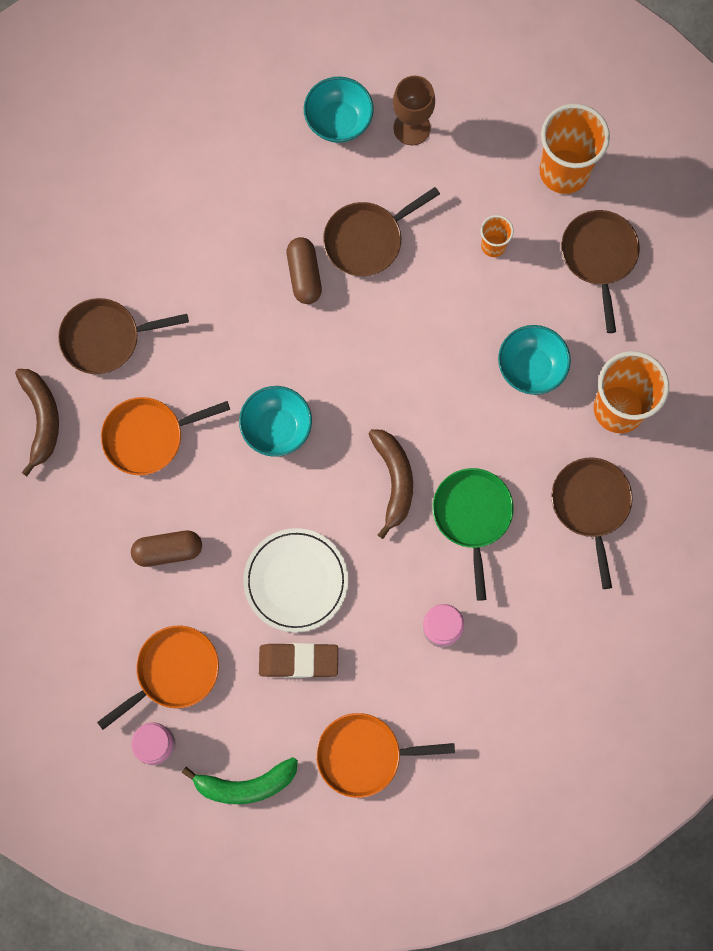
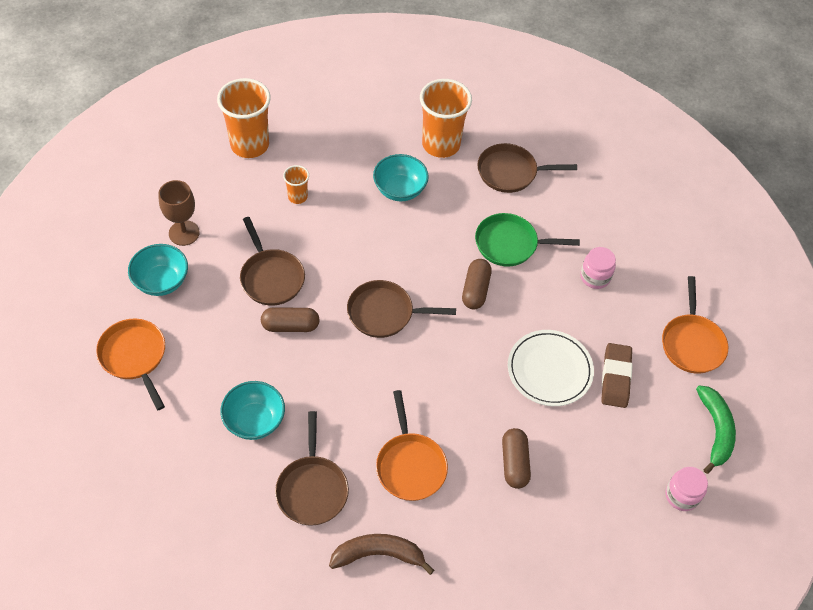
camera: 85 degrees left, 20 degrees down
(173, 672) = (620, 473): orange pan -> orange pan (134, 357)
(276, 428) = (419, 365): turquoise bowl -> turquoise bowl (254, 421)
(394, 481) = (475, 290): brown banana -> brown capsule
(599, 257) = (322, 136): brown pan -> brown pan (384, 313)

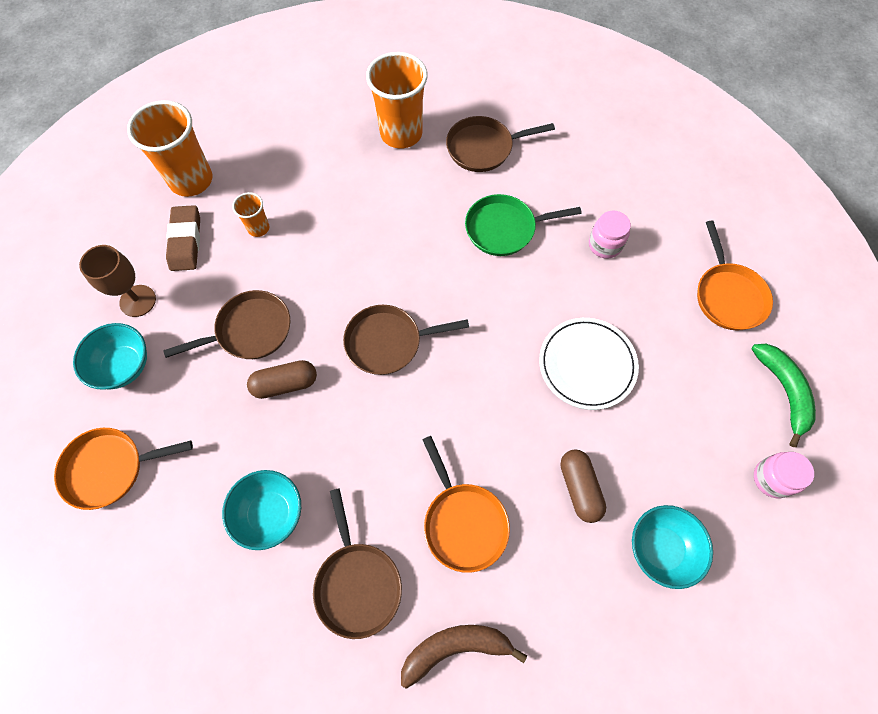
camera: 10 degrees left, 10 degrees up
(134, 357) = (109, 468): orange pan -> orange pan turned 60 degrees counterclockwise
(271, 277) = (250, 330): brown pan -> brown pan turned 75 degrees counterclockwise
(400, 190) = (369, 194): turquoise bowl -> turquoise bowl (661, 549)
(475, 290) = (481, 290): brown capsule -> none
(615, 377) = (660, 356): brown eraser -> brown eraser (186, 241)

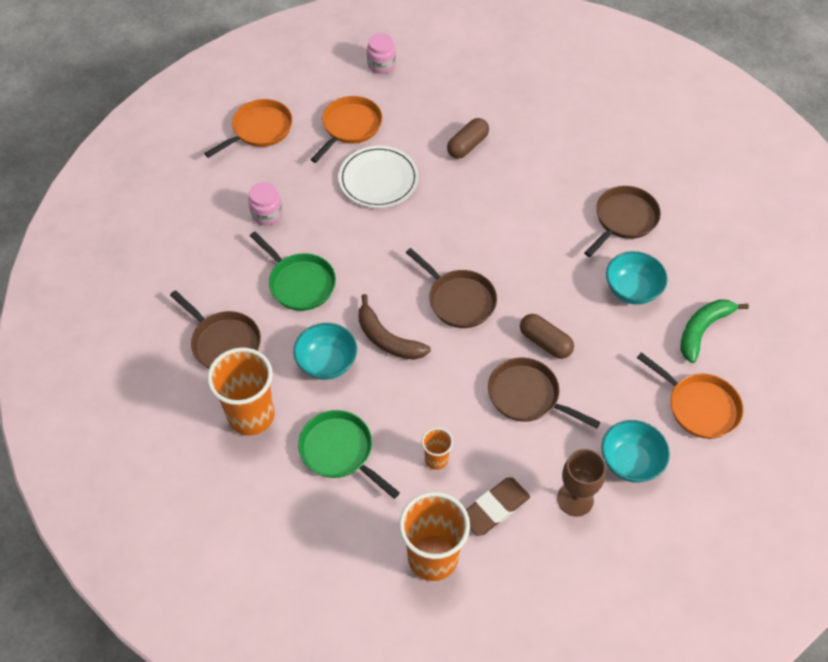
camera: 125 degrees left, 10 degrees down
(322, 171) = (340, 451): none -> green pan
(456, 648) = (609, 156): brown banana -> brown banana (387, 339)
(463, 522) = (540, 189): orange pan -> orange pan (350, 127)
(661, 549) = (469, 95): turquoise bowl -> turquoise bowl (327, 363)
(784, 391) = (315, 79): green banana -> green banana (702, 330)

